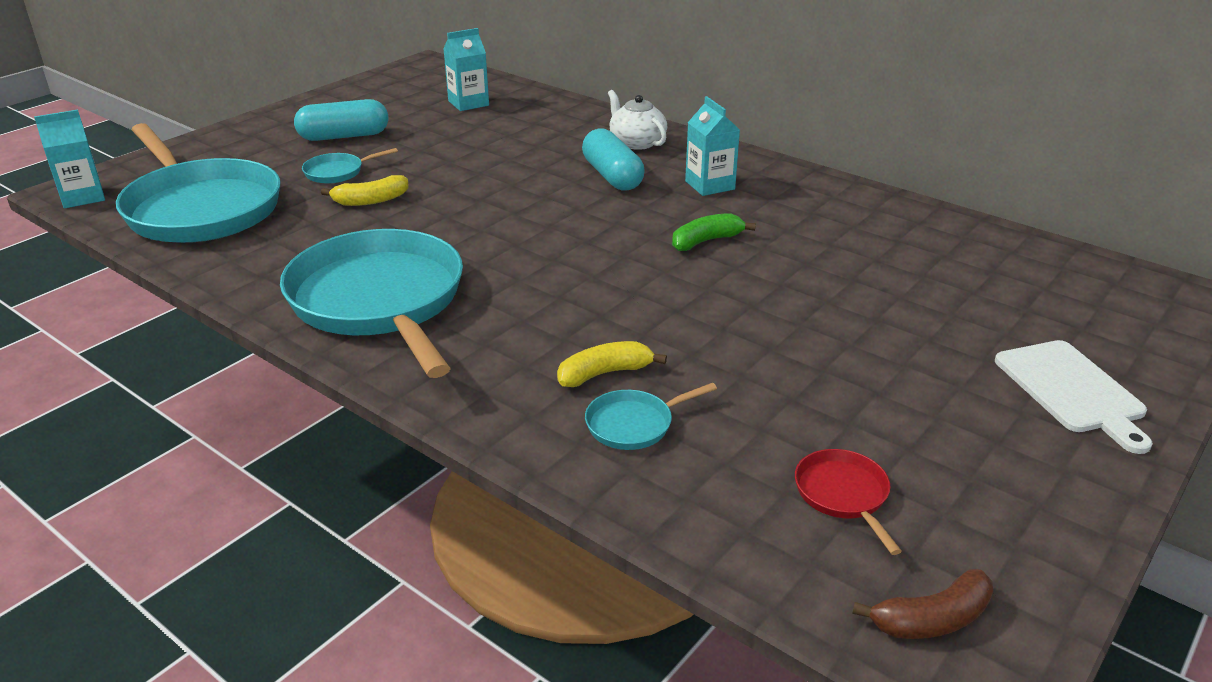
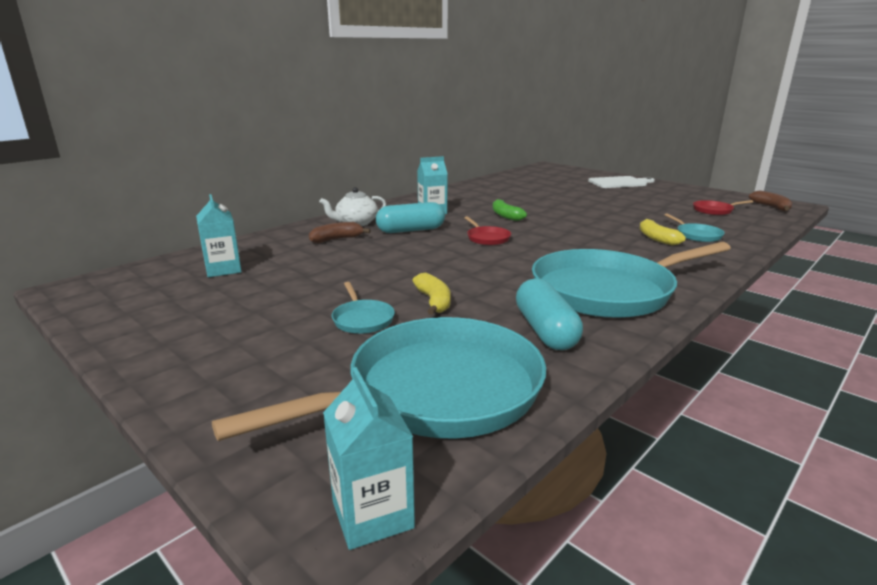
camera: 85 degrees left, 10 degrees down
(344, 136) = (264, 322): turquoise capsule -> turquoise capsule (545, 330)
(567, 139) = (336, 239): none -> brown banana
(584, 226) = (487, 238): none -> red pan

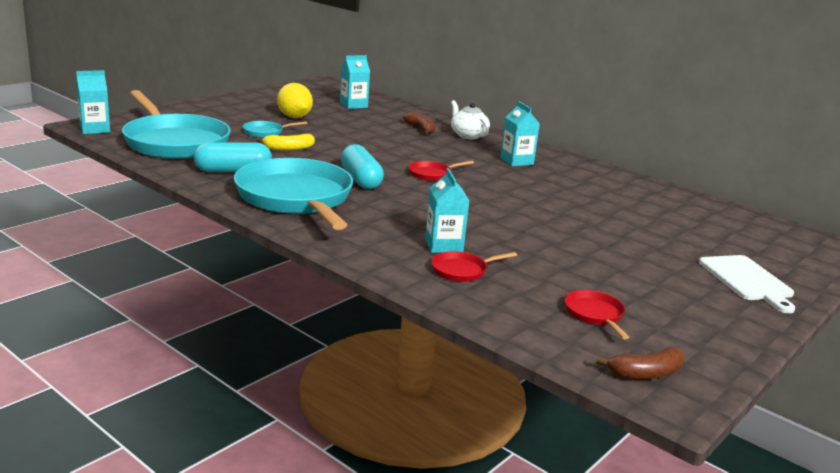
camera: 85 degrees right, 0 degrees up
(280, 303) = (294, 117): none -> yellow lemon
(411, 230) = (451, 151): turquoise capsule -> turquoise capsule (361, 179)
(505, 216) = (513, 188): green banana -> none
(657, 238) = (443, 245): yellow banana -> turquoise carton
(696, 235) = (462, 270): turquoise pan -> red pan

